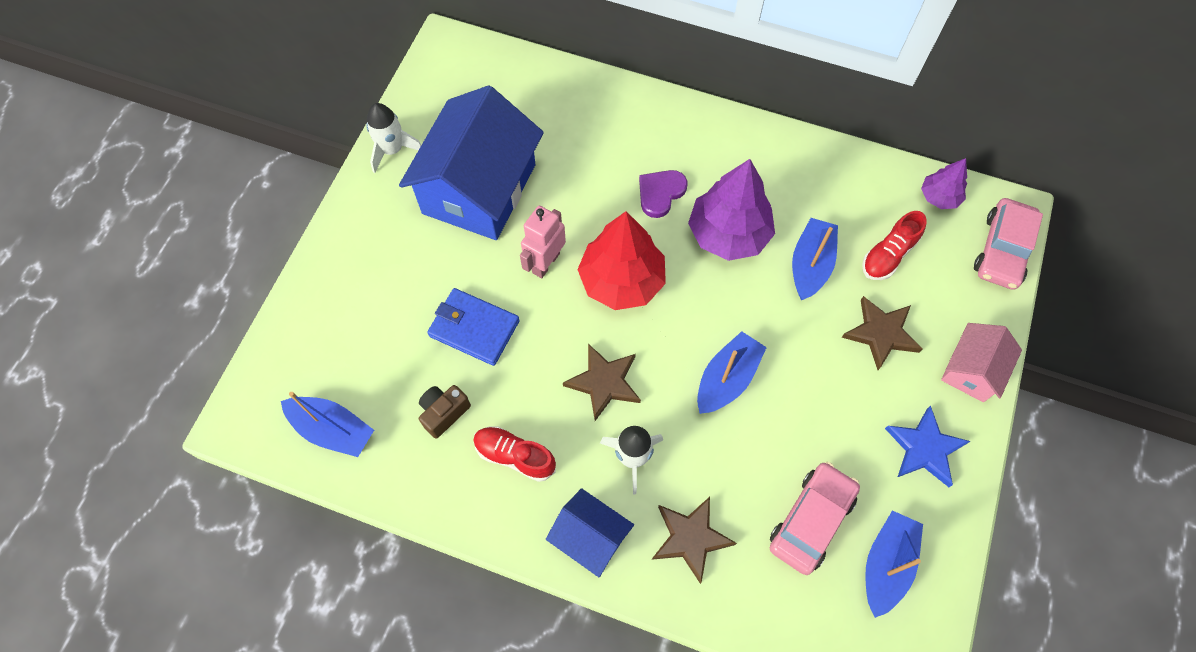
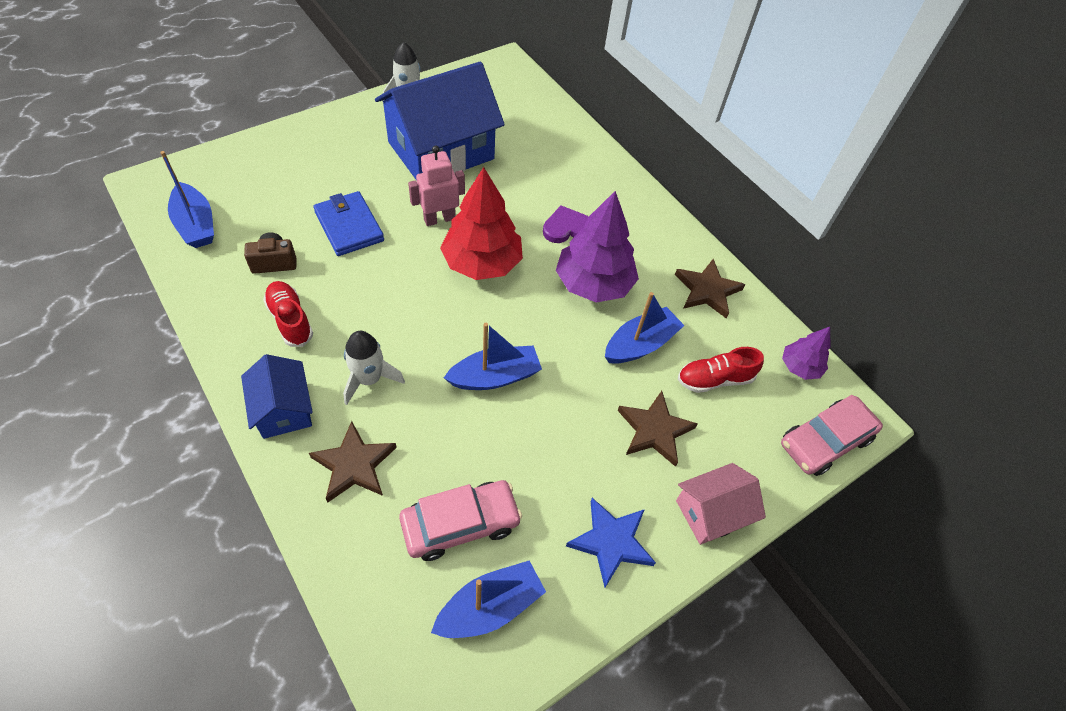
camera: 30 degrees right, 10 degrees down
(604, 382) = (401, 317): brown star -> brown star (707, 290)

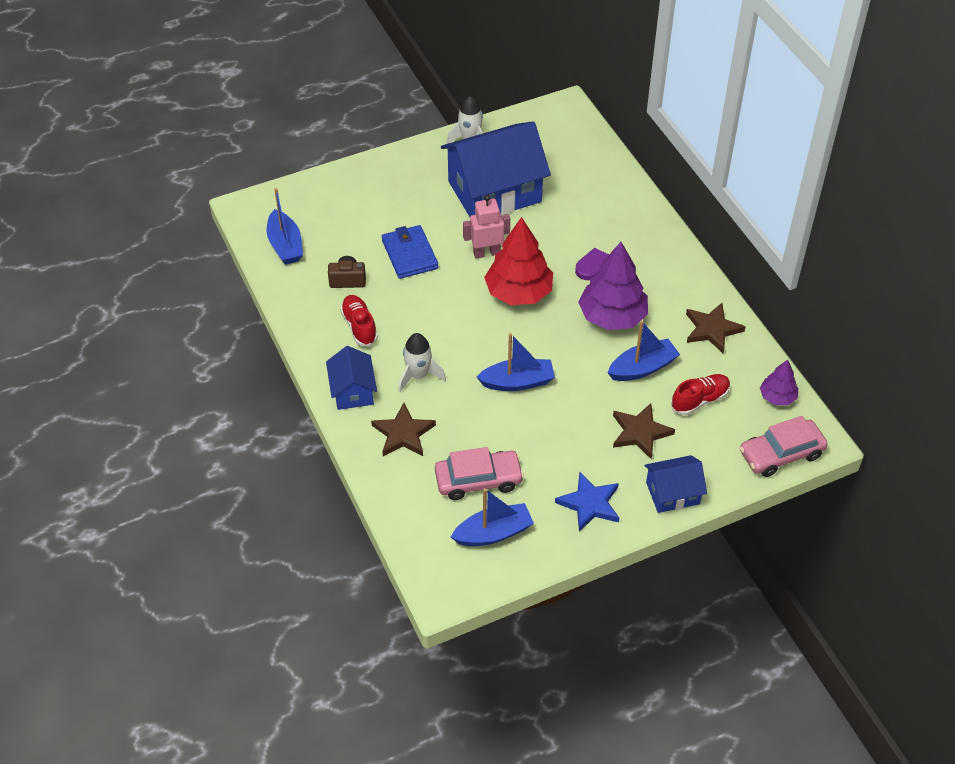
camera: 15 degrees right, 5 degrees down
(711, 512) = (672, 493): pink house -> blue house
(714, 379) = (700, 400): red shoe -> red shoe turned 150 degrees clockwise

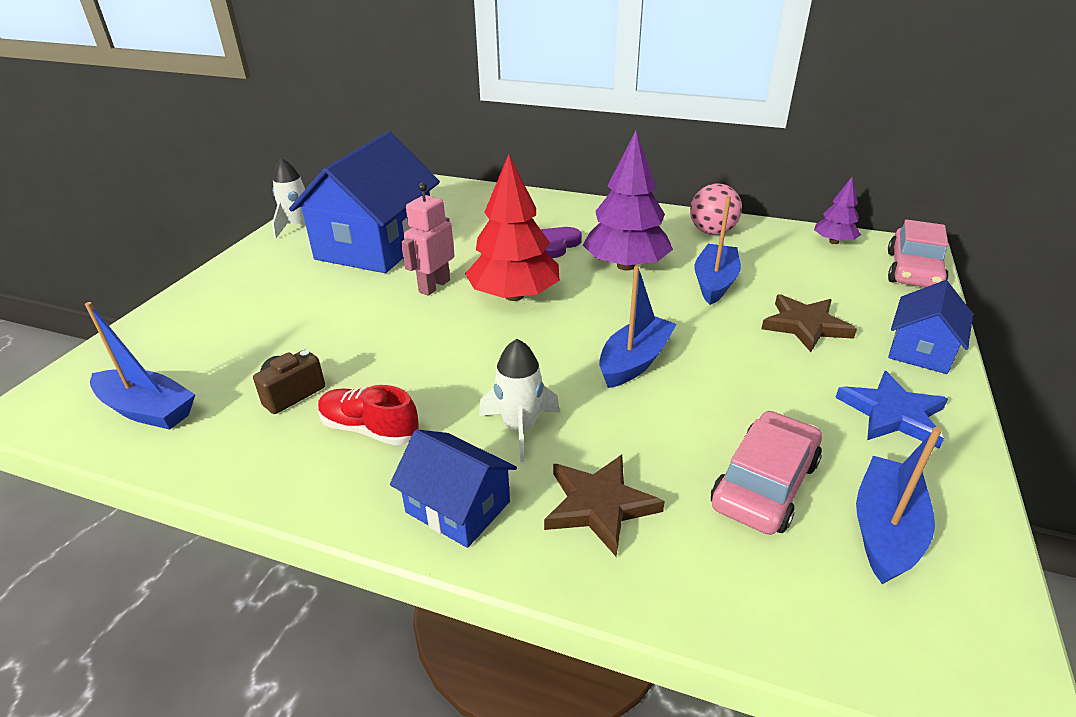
camera: 45 degrees left, 15 degrees down
(409, 254) = (346, 330): blue wallet -> none
(700, 400) = (795, 275): red shoe -> none
(712, 329) = (712, 232): brown star -> pink ball

